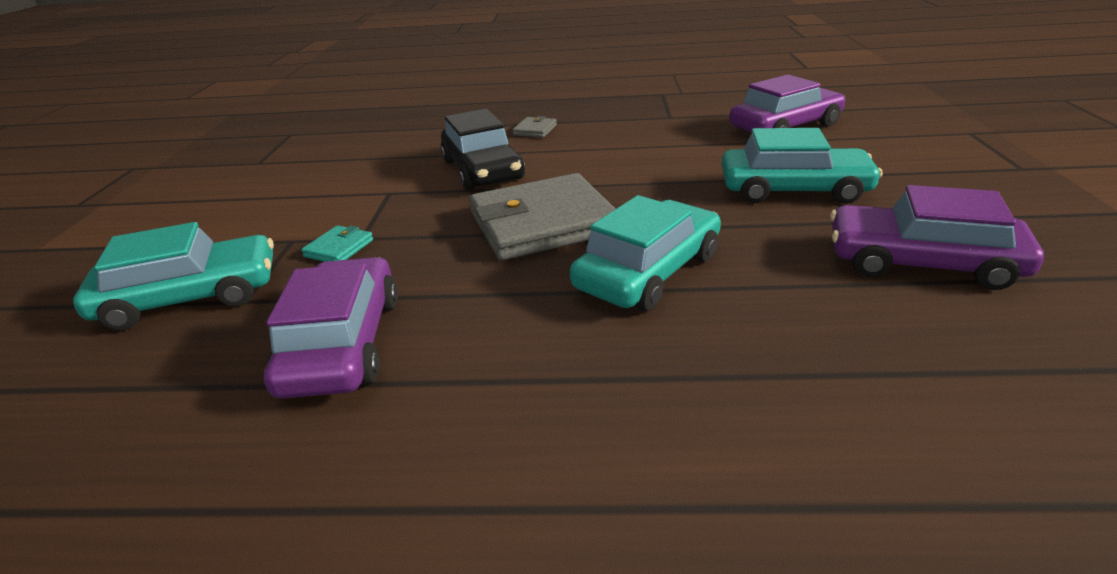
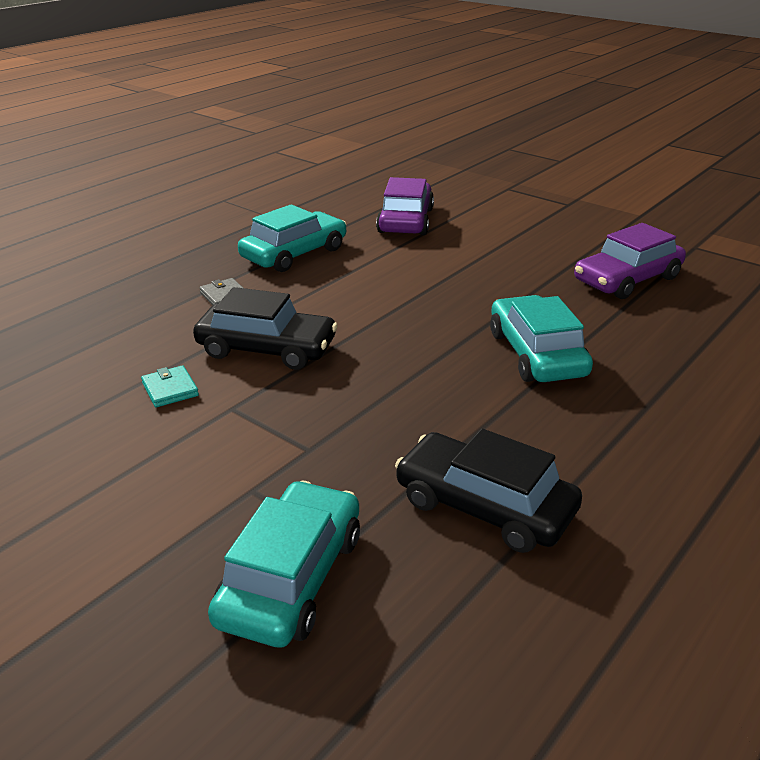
camera: 55 degrees left, 0 degrees up
(339, 248) = (313, 466): turquoise wallet -> turquoise wallet (170, 389)
(343, 343) = (485, 506): purple car -> black car
(542, 223) = (413, 361): grey wallet -> none
(793, 190) = (500, 265): turquoise car -> turquoise car (294, 254)

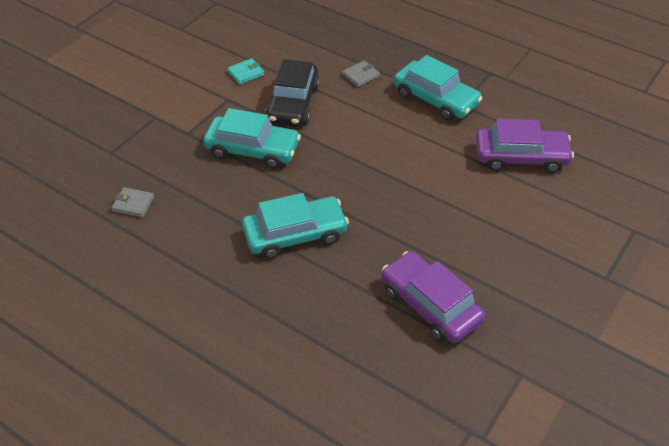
camera: 85 degrees right, 15 degrees up
(291, 578) = (91, 138): turquoise car -> turquoise car (252, 150)
(485, 506) = (133, 204): black car -> grey wallet

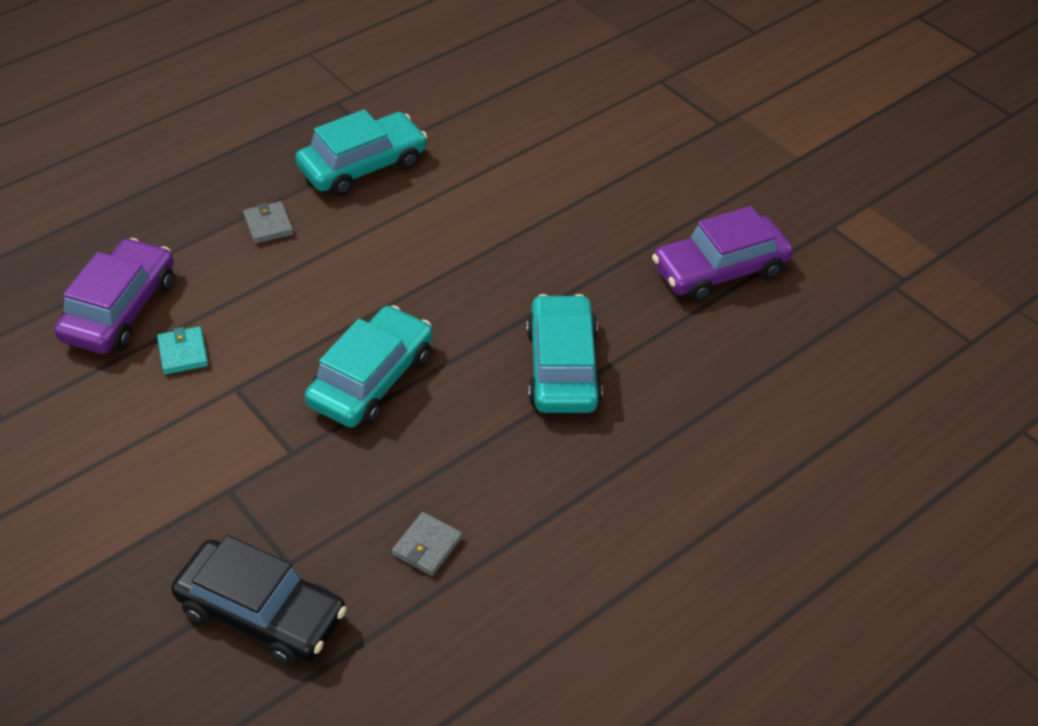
camera: 75 degrees left, 0 degrees up
(293, 103) = (290, 312): black car -> black car (261, 613)
(521, 157) = (510, 125): purple car -> purple car (120, 309)

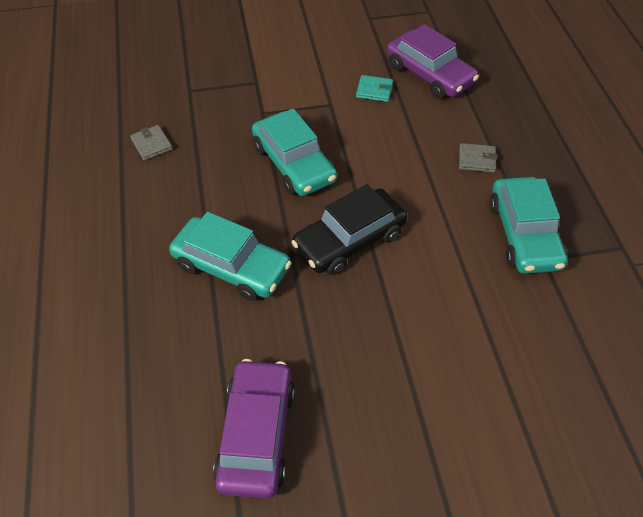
camera: 120 degrees right, 5 degrees up
(261, 613) = (169, 73): black car -> black car (349, 240)

